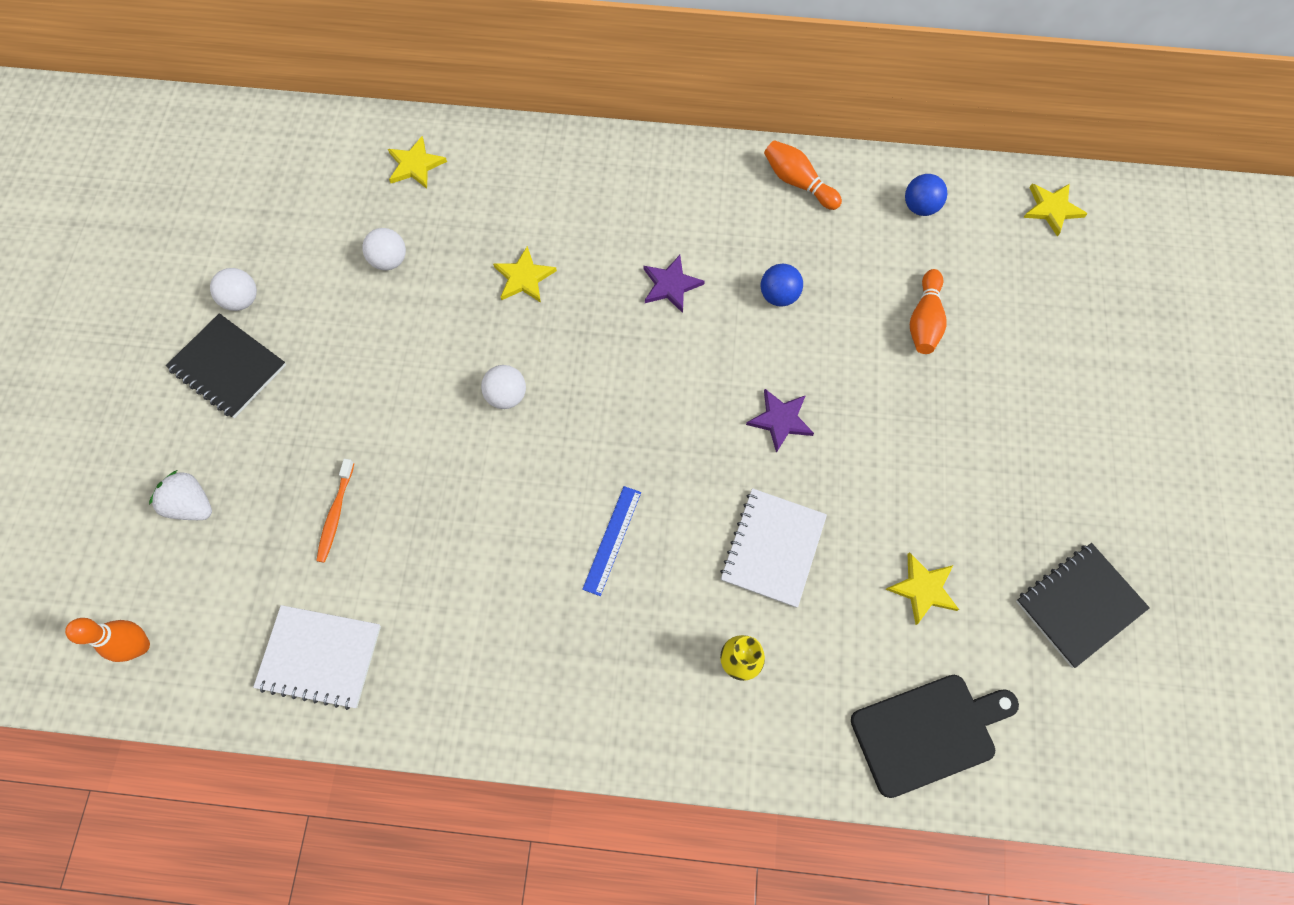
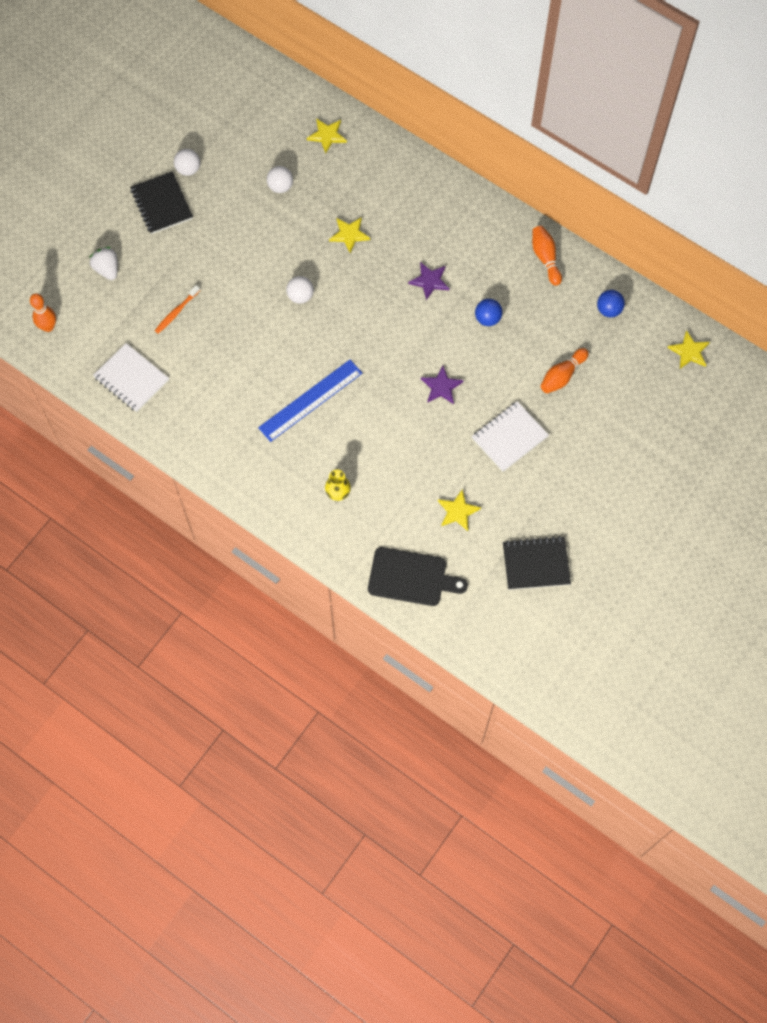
camera: 30 degrees right, 0 degrees up
(612, 540) = (310, 400): blue ruler -> blue ruler, size x1.71
(773, 548) = (392, 449): white notebook -> white notebook (509, 437)

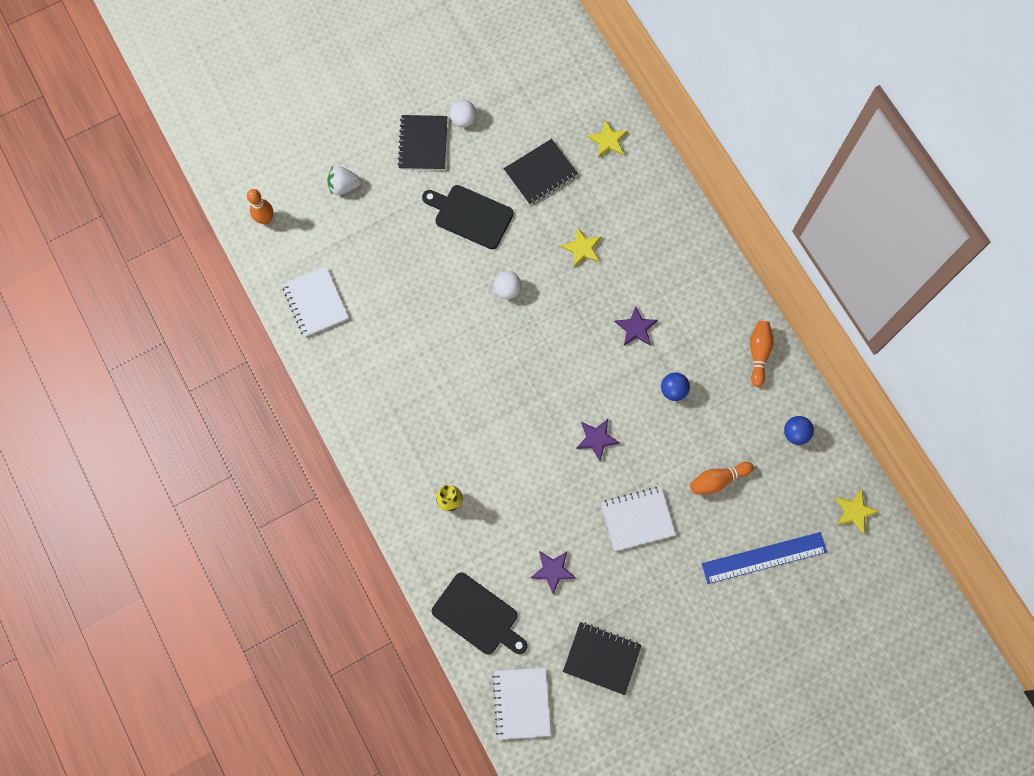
camera: 25 degrees right, 5 degrees up
(107, 269) = (344, 186): white strawberry -> white strawberry turned 90 degrees counterclockwise
(176, 312) = (386, 255): orange toothbrush -> none
(236, 247) = (470, 215): none -> black cutting board
(280, 186) = (540, 173): white ball -> black notebook
(310, 400) = (468, 397): blue ruler -> blue ruler (764, 557)
(457, 511) = (553, 570): yellow star -> purple star
(485, 631) = (522, 703): none -> white notebook

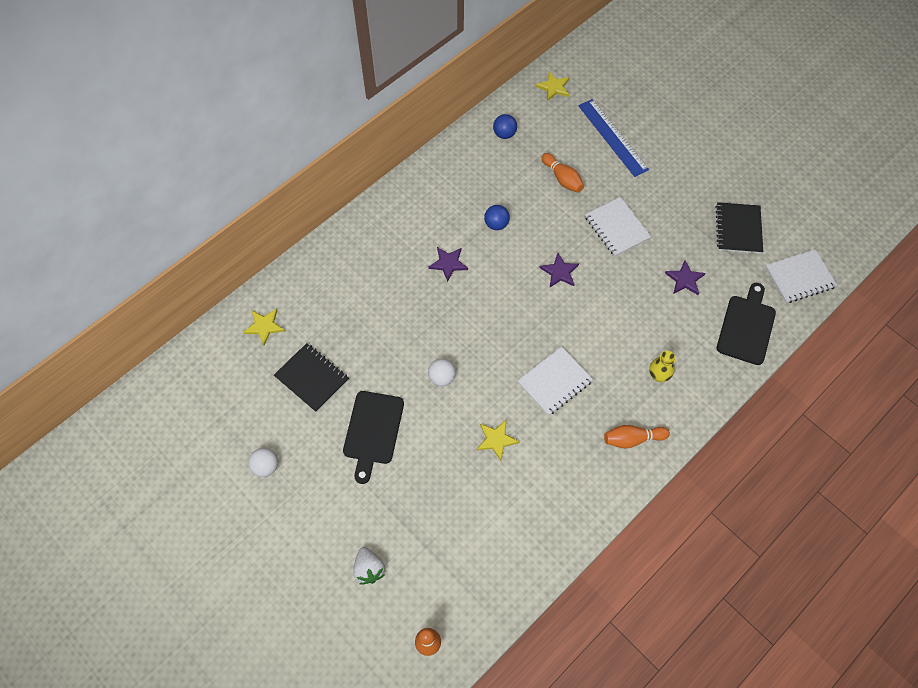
camera: 105 degrees left, 10 degrees down
(316, 302) = (508, 558): white notebook -> white notebook (555, 382)
(423, 144) = (302, 500): black notebook -> none
(582, 248) = (382, 323): yellow star -> yellow star (496, 440)
(758, 354) = (444, 170): orange bowling pin -> orange bowling pin (632, 439)

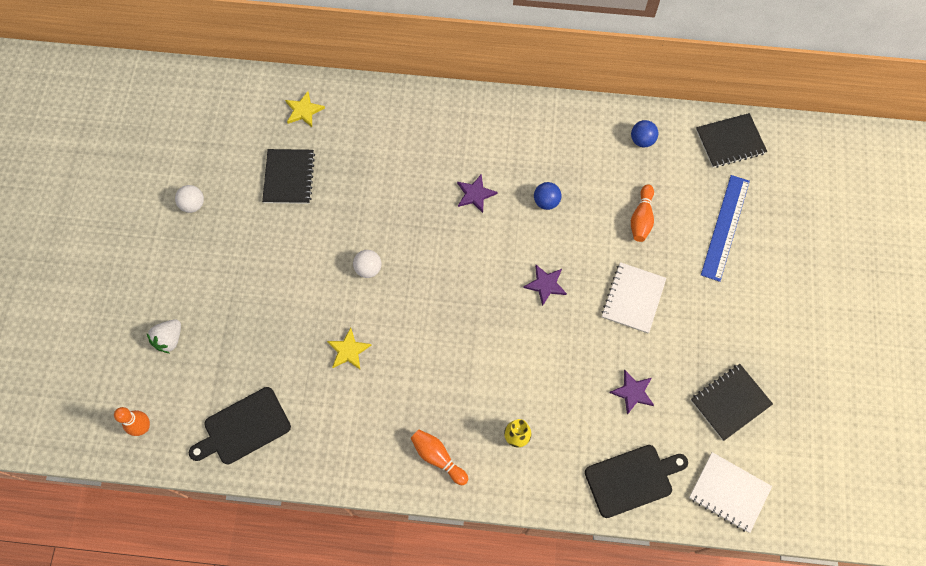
camera: 50 degrees right, 5 degrees up
(372, 431) = (281, 254): black cutting board -> black cutting board (243, 427)
(553, 87) = (730, 141): yellow star -> black notebook
(555, 382) = (438, 357): white notebook -> none

